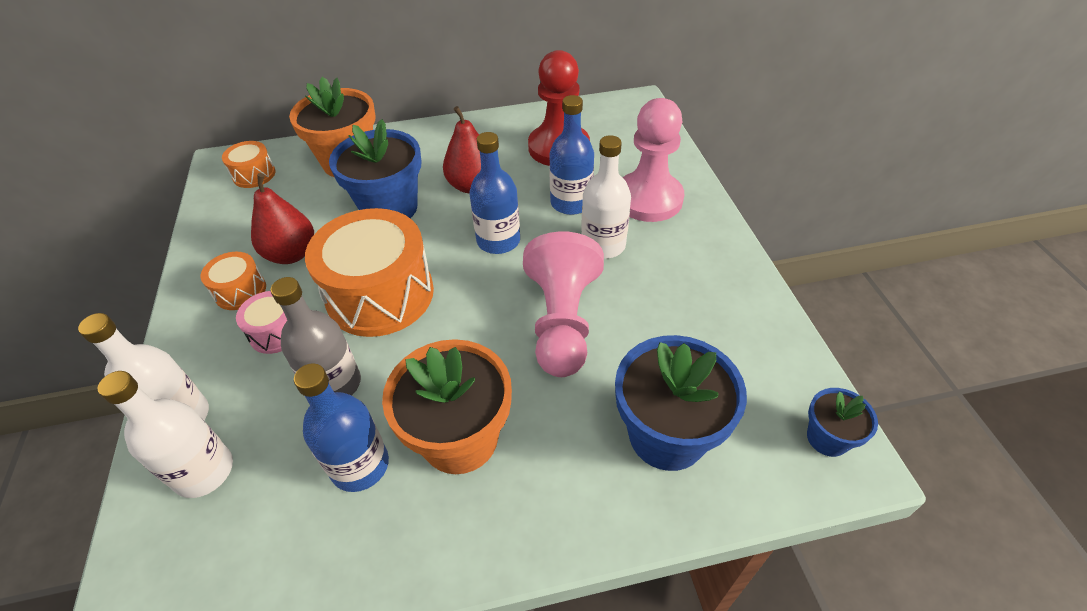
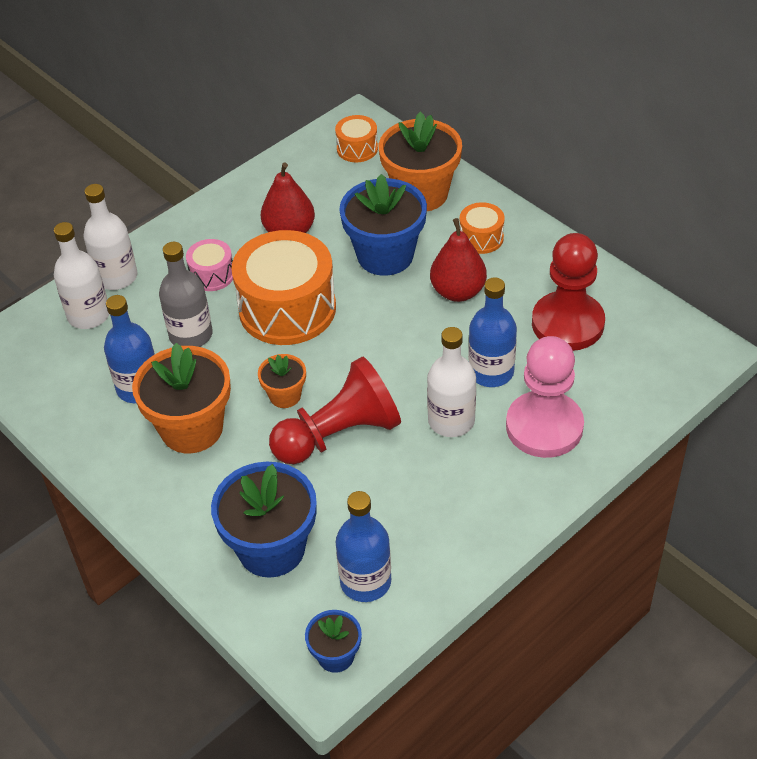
camera: 60 degrees right, 0 degrees up
(240, 291) = (234, 229): orange drum -> orange drum (481, 238)
(483, 341) = (285, 396): none -> orange flower pot
(498, 241) = (401, 347): blue bottle -> blue bottle (365, 581)
(562, 322) = (339, 434): pink pawn -> red pawn

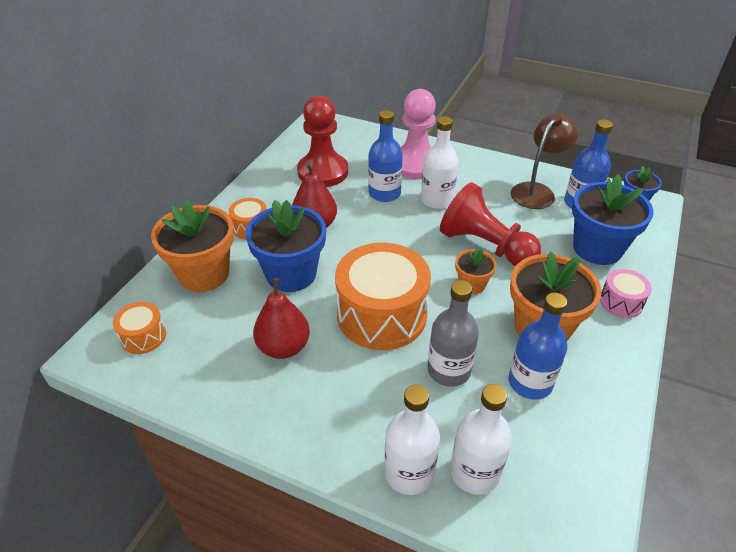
camera: 115 degrees left, 5 degrees down
(212, 275) = (366, 385): pink drum -> pink drum (621, 302)
(417, 543) = (537, 191): none -> brown lamp

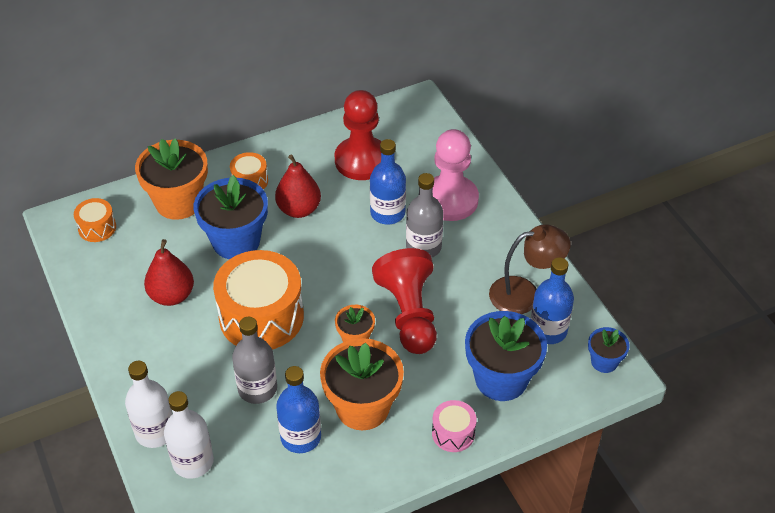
camera: 40 degrees right, 5 degrees up
(437, 200) = (423, 247): white bottle -> grey bottle

